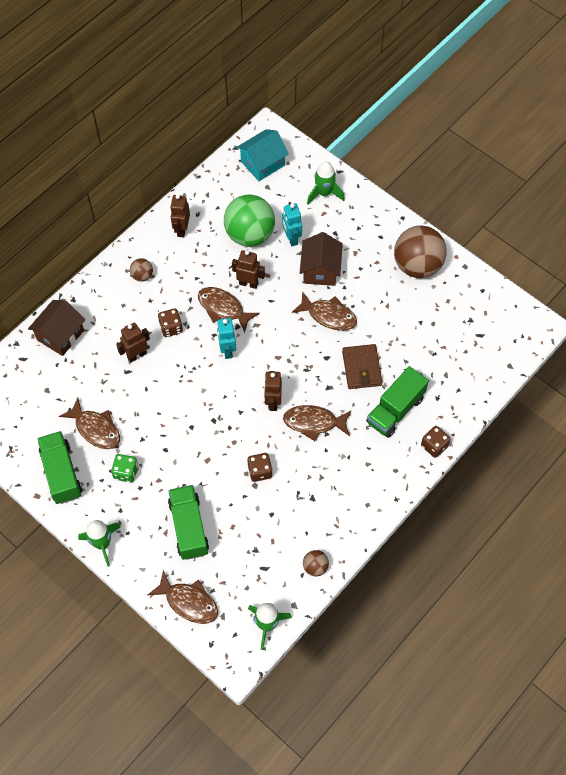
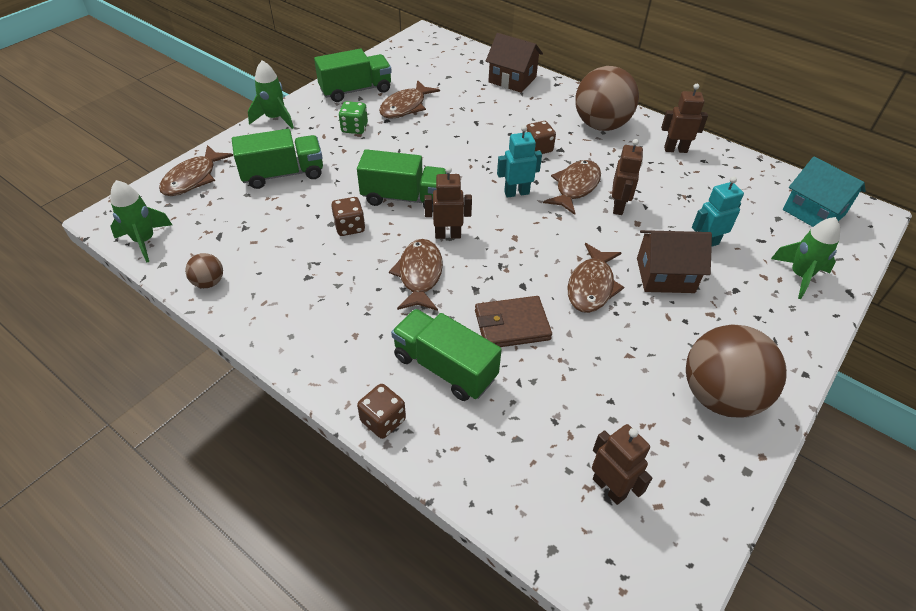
camera: 85 degrees right, 15 degrees down
(136, 355) = (497, 127): brown robot -> brown robot (609, 488)
(142, 275) = (601, 125): brown ball -> brown ball, size x2.25
(227, 431) = (404, 198): none -> green truck
(250, 234) = (693, 205): green ball -> none

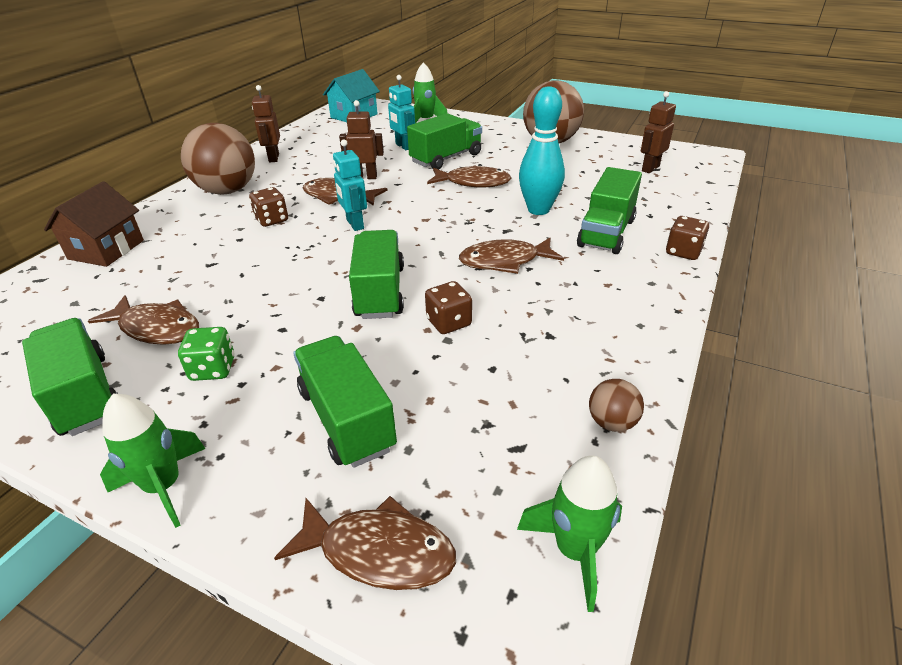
camera: 100 degrees left, 10 degrees down
(448, 235) = (436, 254): brown robot -> none
(512, 325) = (538, 210): brown wallet -> turquoise bowling pin
(665, 275) = (446, 158): brown house -> green truck

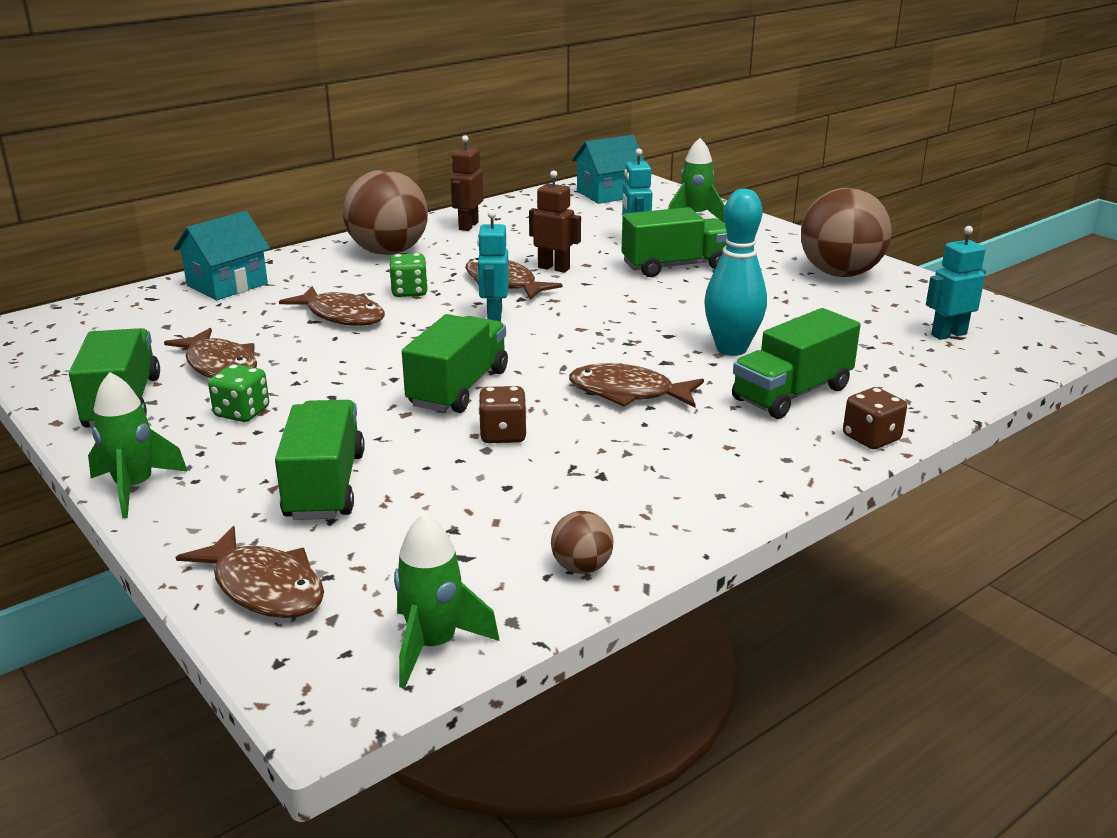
camera: 25 degrees right, 10 degrees down
(106, 250) = (227, 285): brown house -> turquoise house
(272, 220) = (409, 292): brown dice -> green dice
(473, 182) = (680, 301): brown fish -> brown fish (342, 315)
(650, 168) = (948, 334): brown robot -> turquoise robot

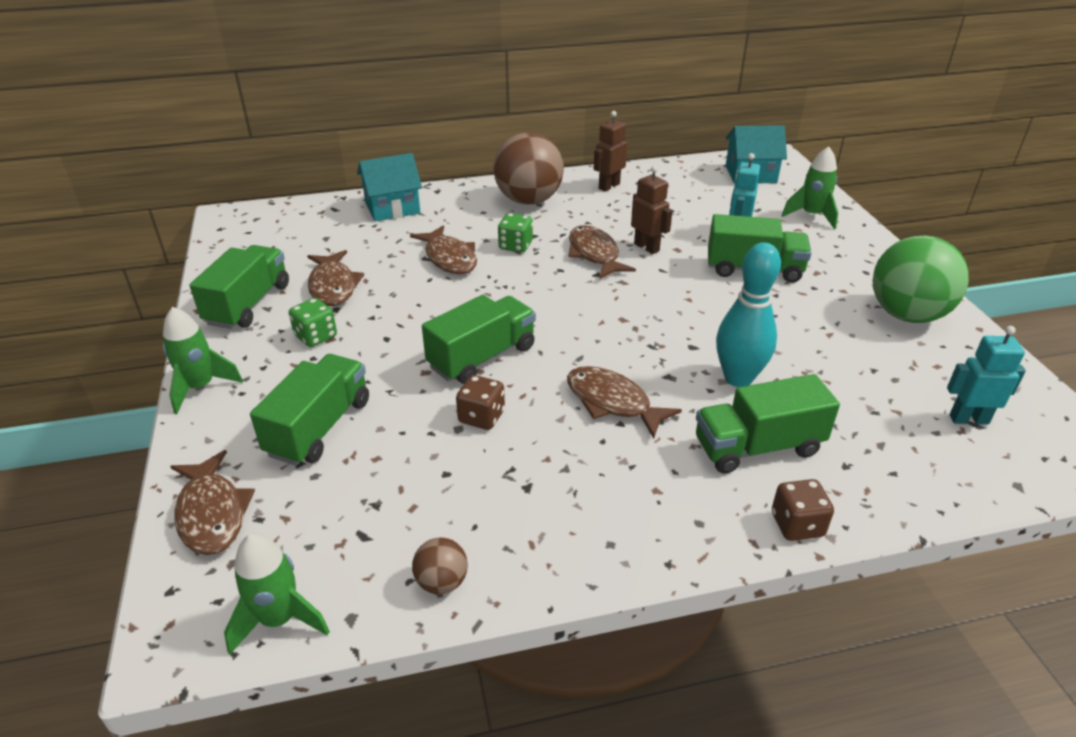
camera: 25 degrees right, 10 degrees up
(494, 316) = (562, 287): turquoise robot -> none
(840, 273) = (907, 314): brown ball -> green ball

